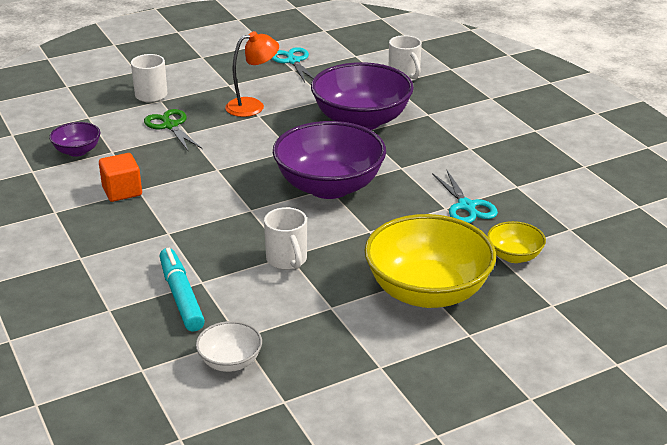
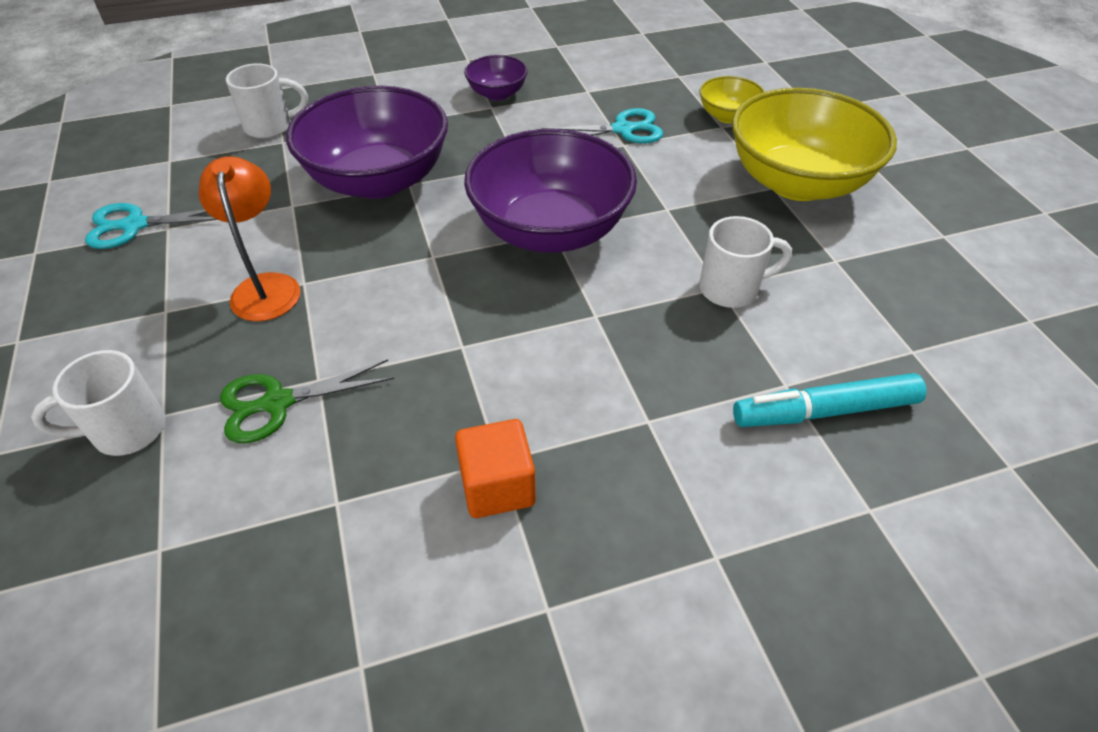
camera: 80 degrees left, 15 degrees up
(77, 151) = (308, 569): purple bowl -> purple bowl (497, 93)
(230, 362) = (968, 365): white bowl -> none

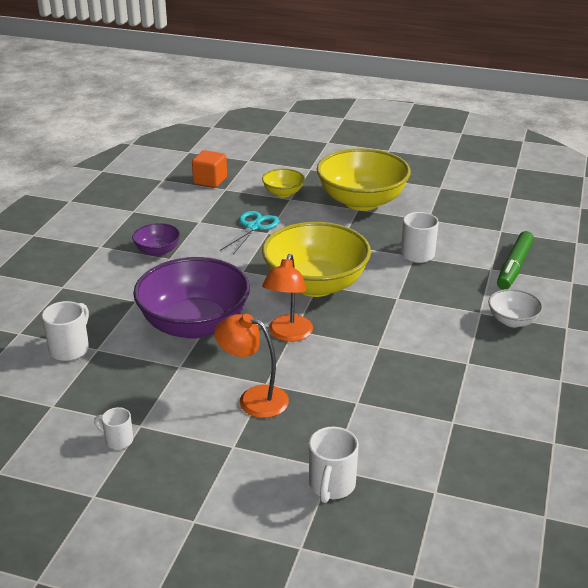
camera: 55 degrees left, 15 degrees down
(133, 225) = (118, 440): turquoise scissors -> white mug
(276, 403) = (362, 422): green scissors -> none
(419, 256) = (288, 334): none -> orange lamp
(497, 486) = (483, 369): orange cube -> orange cube (210, 180)
(550, 230) = (315, 284): purple bowl -> yellow bowl
(663, 472) = (512, 321): none -> white bowl
(824, 411) = (514, 267): turquoise marker -> green marker

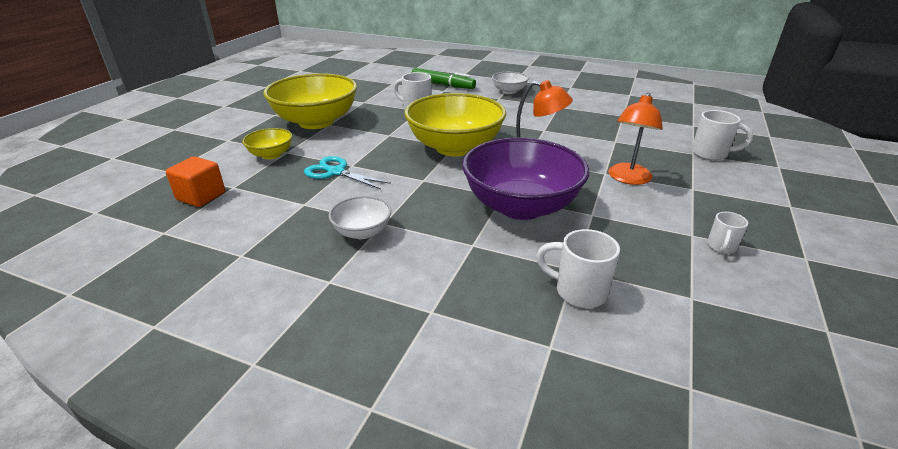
camera: 85 degrees left, 0 degrees up
(157, 251) = (362, 232): purple bowl -> white bowl

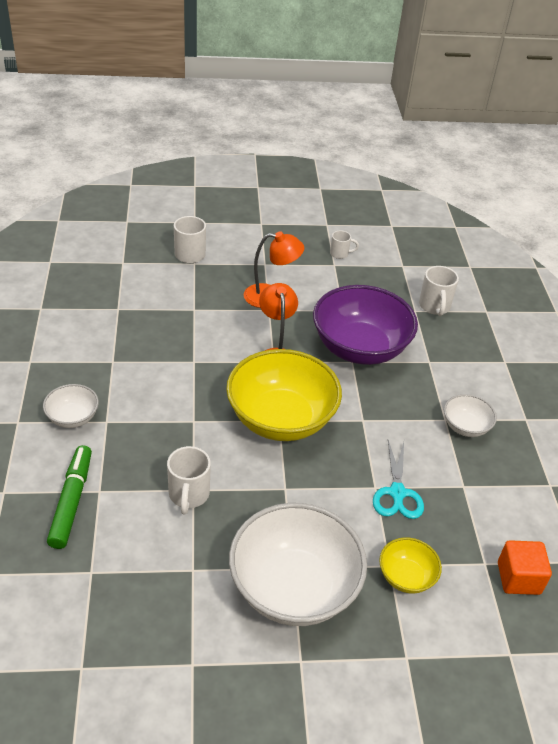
camera: 120 degrees left, 10 degrees up
(316, 122) = (294, 588): yellow bowl -> white bowl

